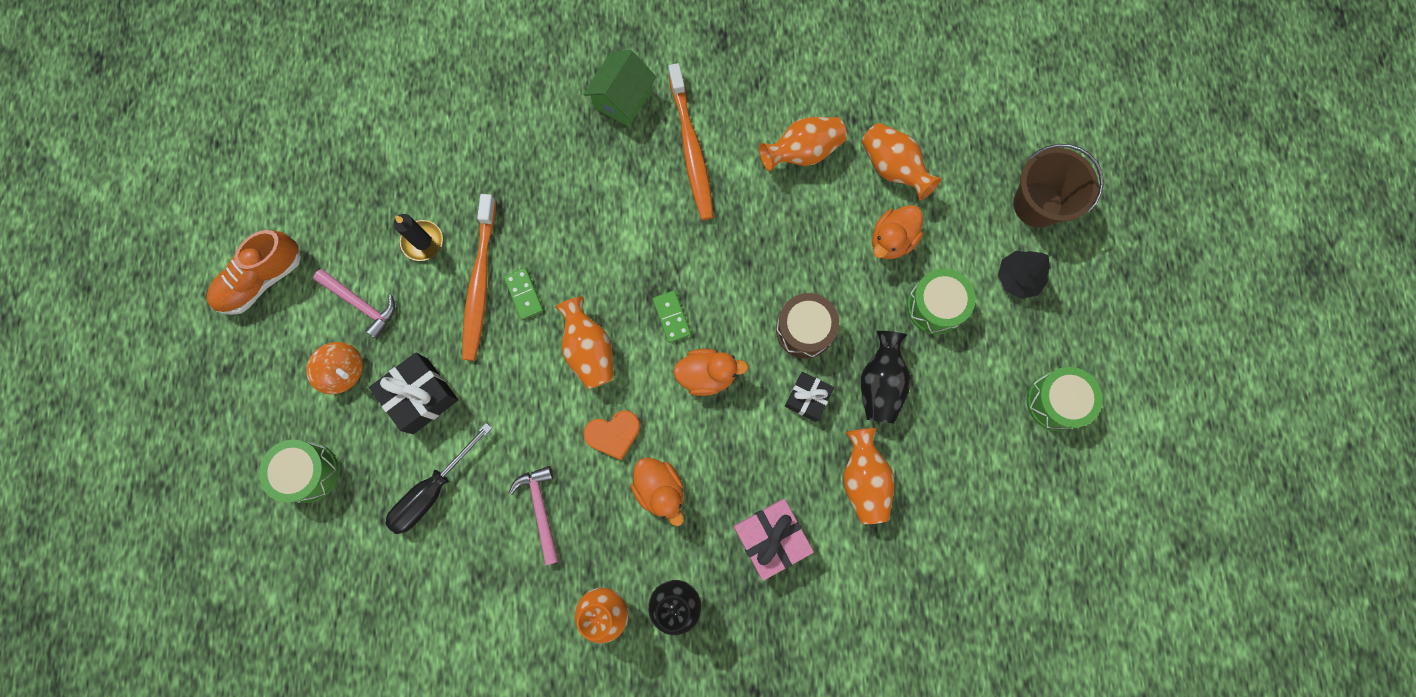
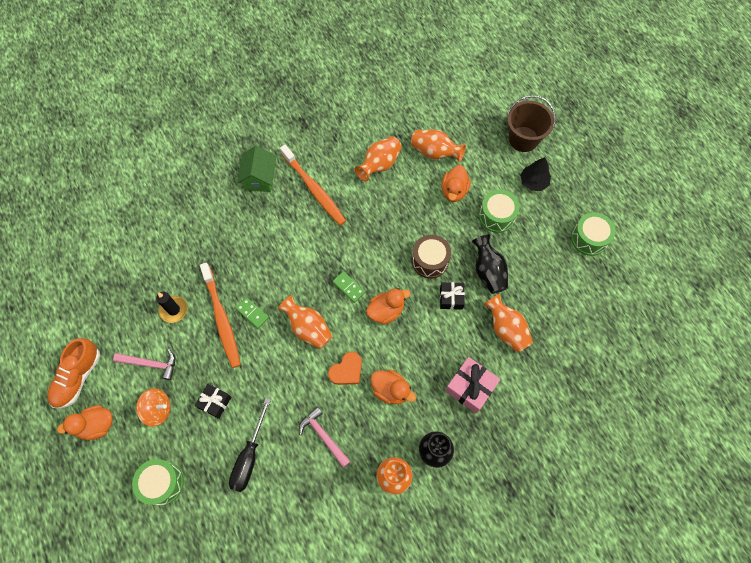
camera: 25 degrees left, 10 degrees down
(259, 356) = (96, 425): none -> orange duck
(420, 396) = (215, 402): black gift -> black gift, size x0.64

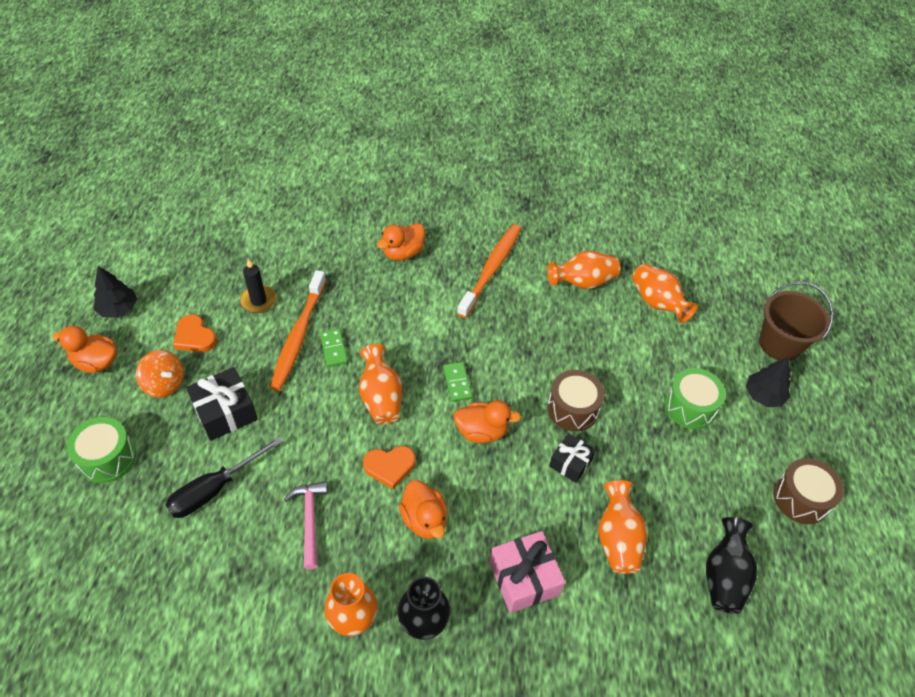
camera: 30 degrees right, 15 degrees down
(78, 377) = (118, 309): orange shoe -> black tree
(150, 364) = (194, 337): pink hammer -> orange heart
(215, 402) = (225, 412): black gift -> black gift, size x1.56
(260, 178) = (441, 229): green house -> none
(314, 189) = (491, 269): orange toothbrush -> orange toothbrush turned 150 degrees counterclockwise
(454, 191) = (653, 353): orange duck -> orange duck (403, 253)
(488, 271) = (638, 460): black vase -> black vase (724, 576)
(589, 239) = (801, 498): green drum -> brown drum

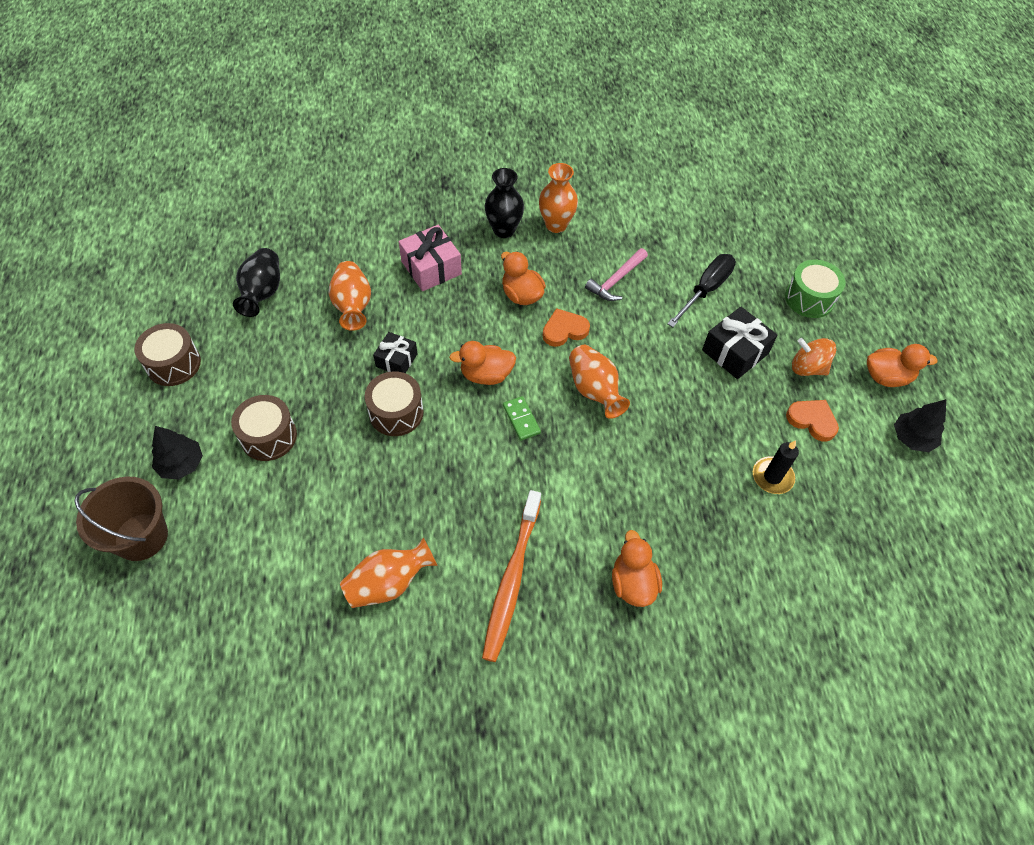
camera: 170 degrees right, 5 degrees up
(298, 336) = (706, 441): orange toothbrush -> none
(310, 520) = (616, 280): pink hammer -> pink hammer turned 60 degrees clockwise
(333, 349) = (663, 434): green domino -> none
(403, 253) = (633, 583): orange duck -> orange duck turned 45 degrees counterclockwise
(657, 303) = (290, 569): orange vase -> none
(690, 407) = (269, 436): green drum -> brown drum

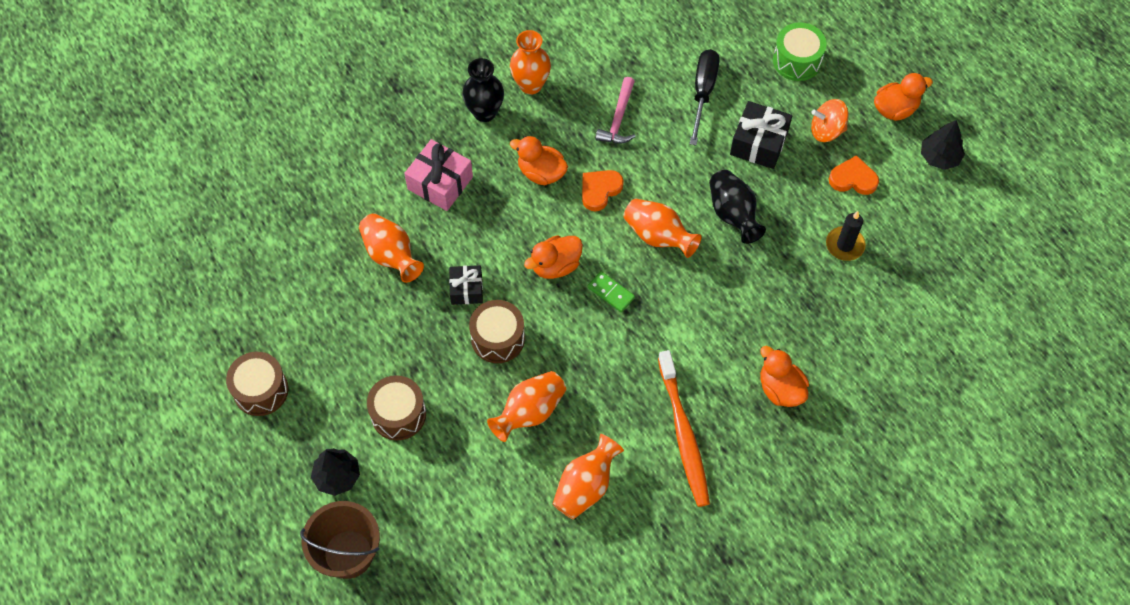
camera: 25 degrees left, 5 degrees up
(262, 293) = (295, 282): black vase -> black vase (733, 214)
(382, 489) = (530, 412): none -> orange vase

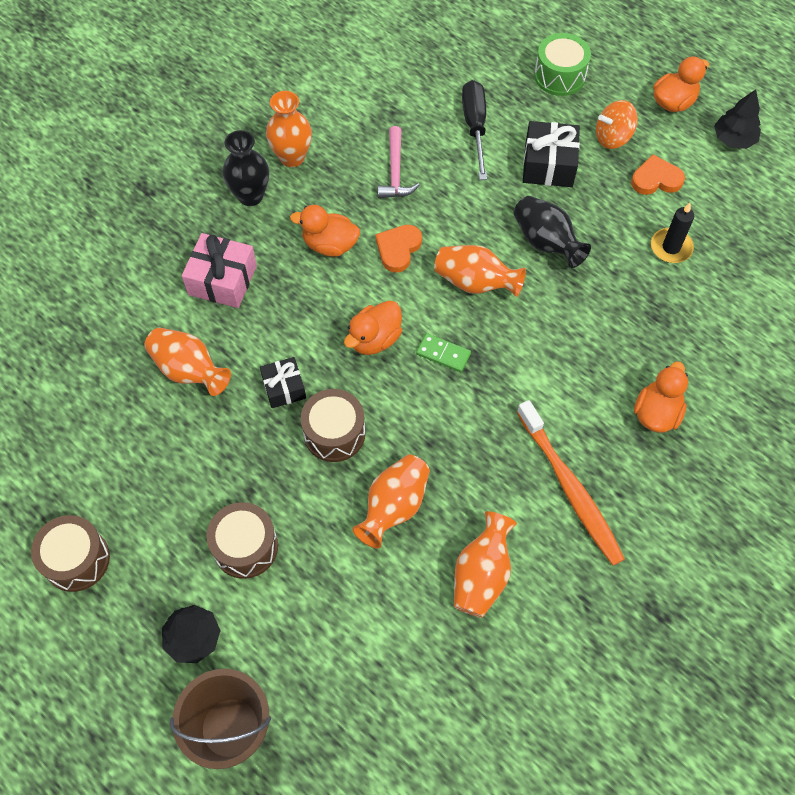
camera: 15 degrees left, 0 degrees up
(780, 389) = (656, 413): orange duck -> orange duck turned 75 degrees clockwise

